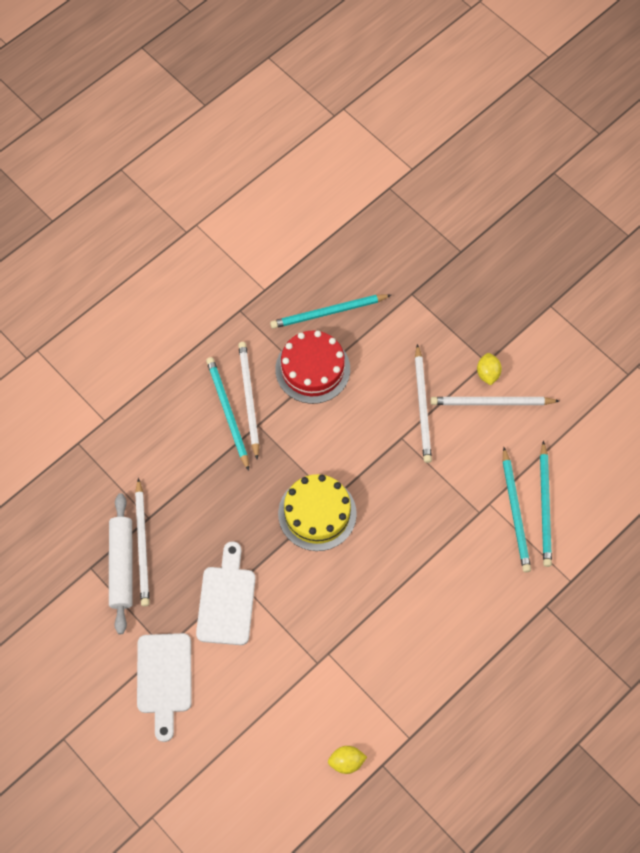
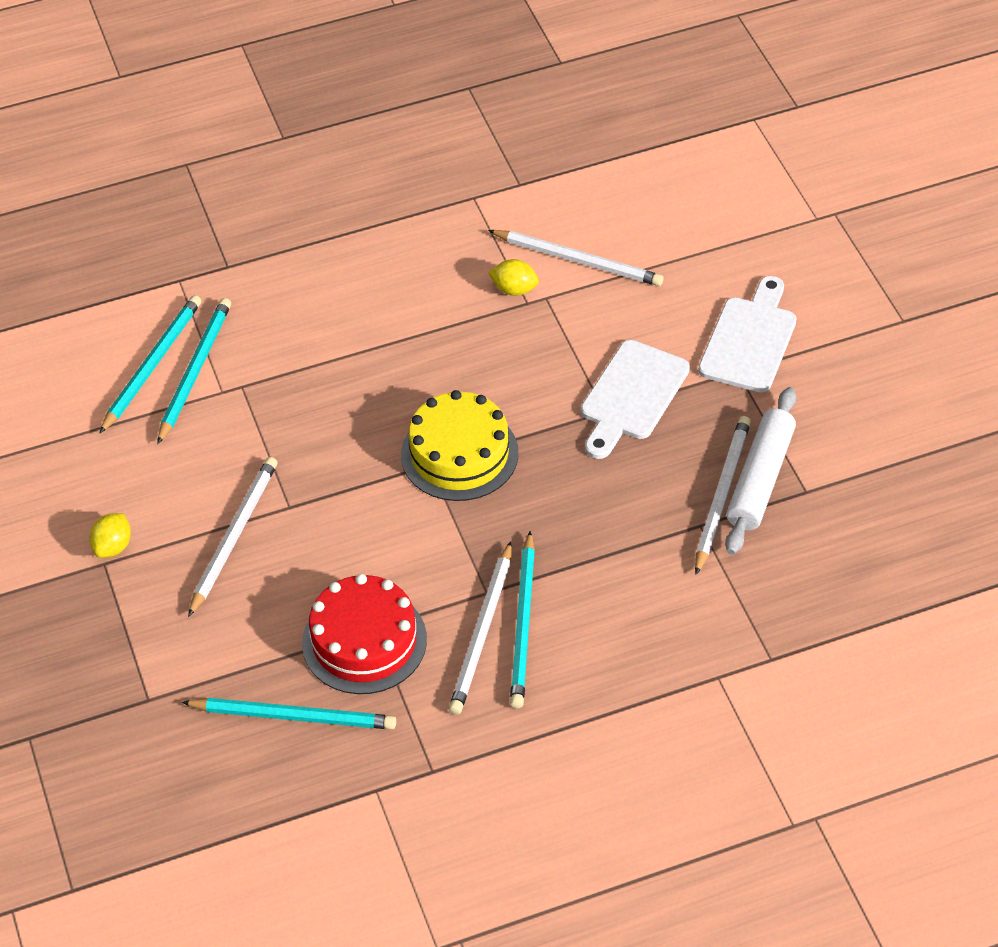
camera: 155 degrees left, 15 degrees down
(346, 762) = (560, 198): yellow lemon -> yellow lemon (514, 289)
(491, 402) = (134, 508): white pencil -> white pencil (578, 260)

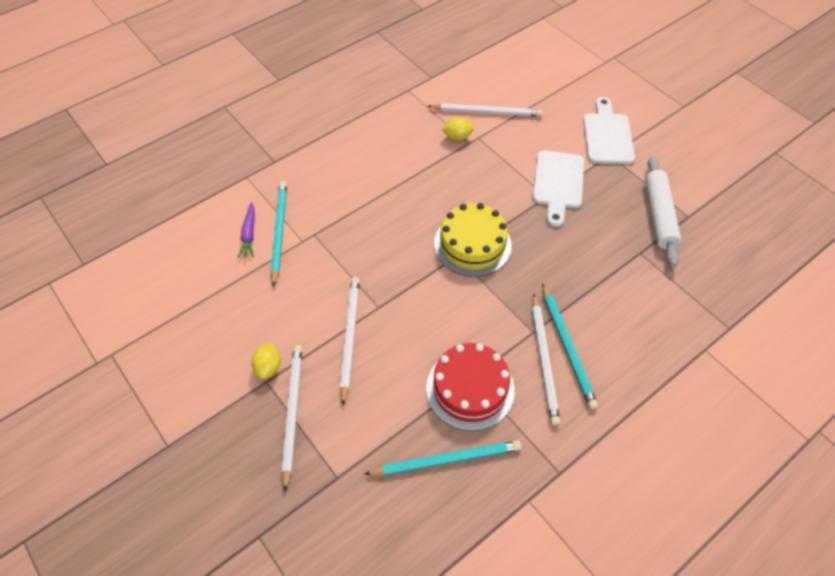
camera: 20 degrees left, 5 degrees up
(152, 365) = (249, 234): turquoise pencil -> purple carrot
(721, 494) = (642, 230): white pencil -> white pencil (292, 413)

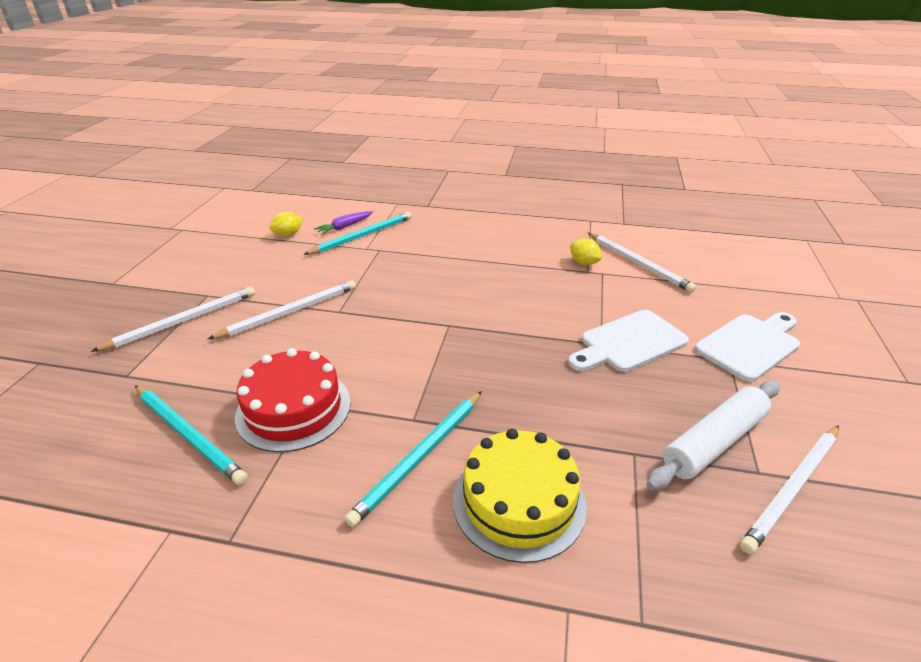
camera: 50 degrees right, 20 degrees down
(268, 367) = (222, 290): yellow lemon -> yellow lemon (288, 235)
(472, 244) = (474, 327): yellow cake -> yellow cake (519, 501)
(544, 360) = (382, 446): white pencil -> white pencil (792, 488)

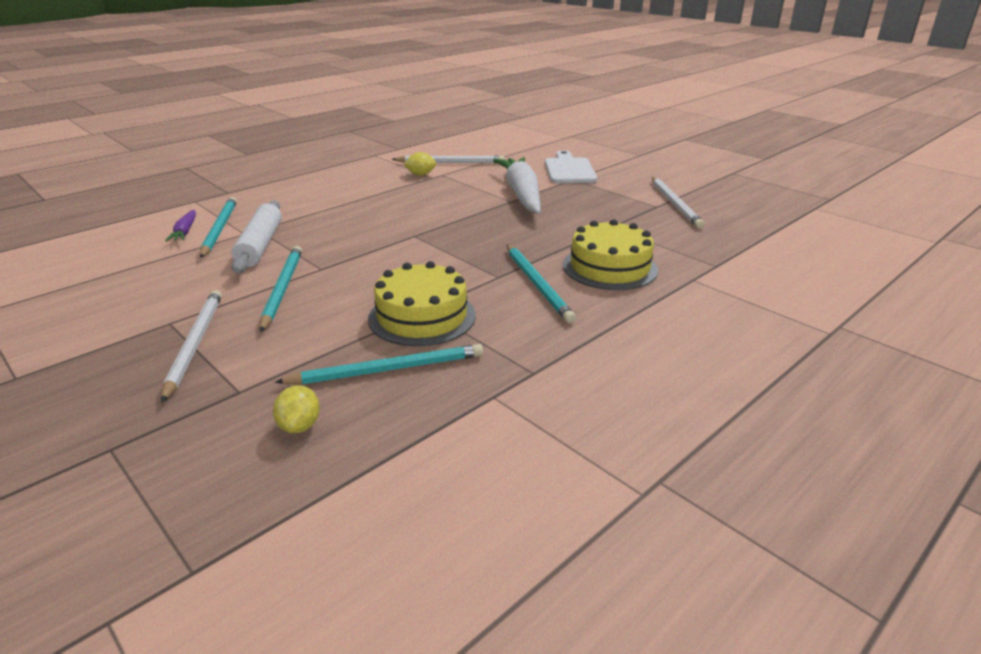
camera: 55 degrees left, 5 degrees down
(288, 235) = (138, 259): yellow lemon -> yellow lemon (300, 426)
(290, 312) = (282, 288): white pencil -> turquoise pencil
(293, 409) = (422, 316): red cake -> yellow cake
(629, 342) = (522, 194): white cutting board -> white carrot
(714, 442) = (627, 206): white rolling pin -> white rolling pin (260, 245)

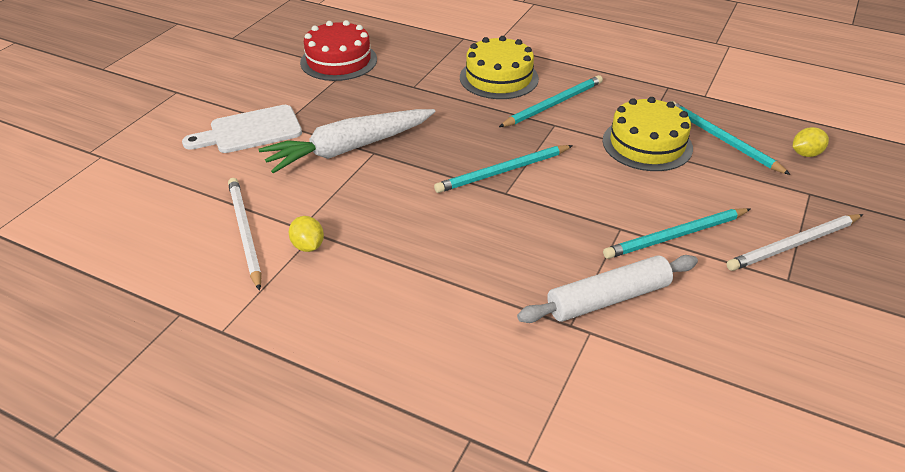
camera: 110 degrees left, 10 degrees up
(185, 231) = (627, 397): purple carrot -> none
(219, 229) = (595, 364): turquoise pencil -> turquoise pencil (502, 171)
(675, 204) = (338, 61): white pencil -> red cake

